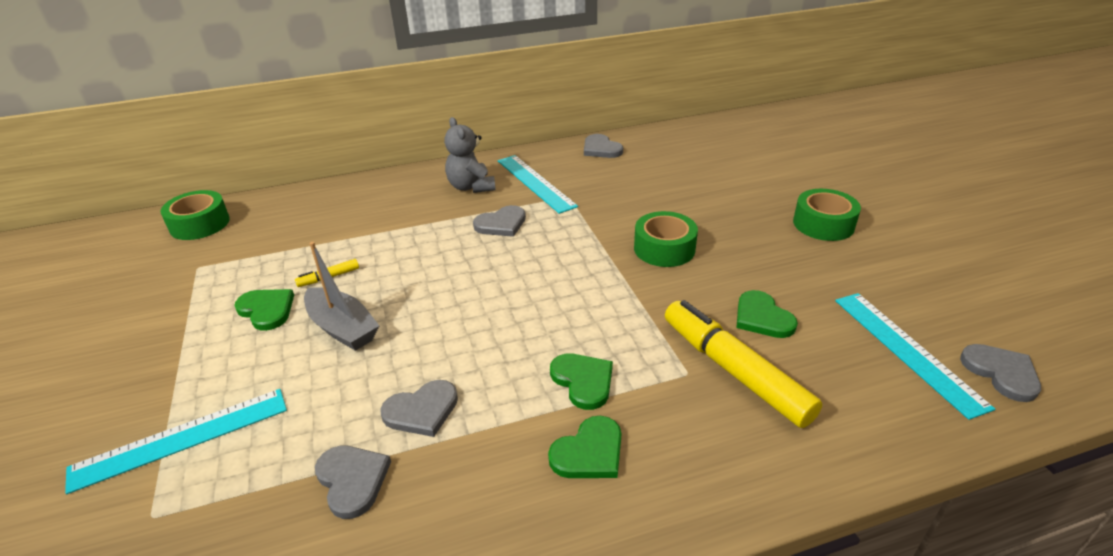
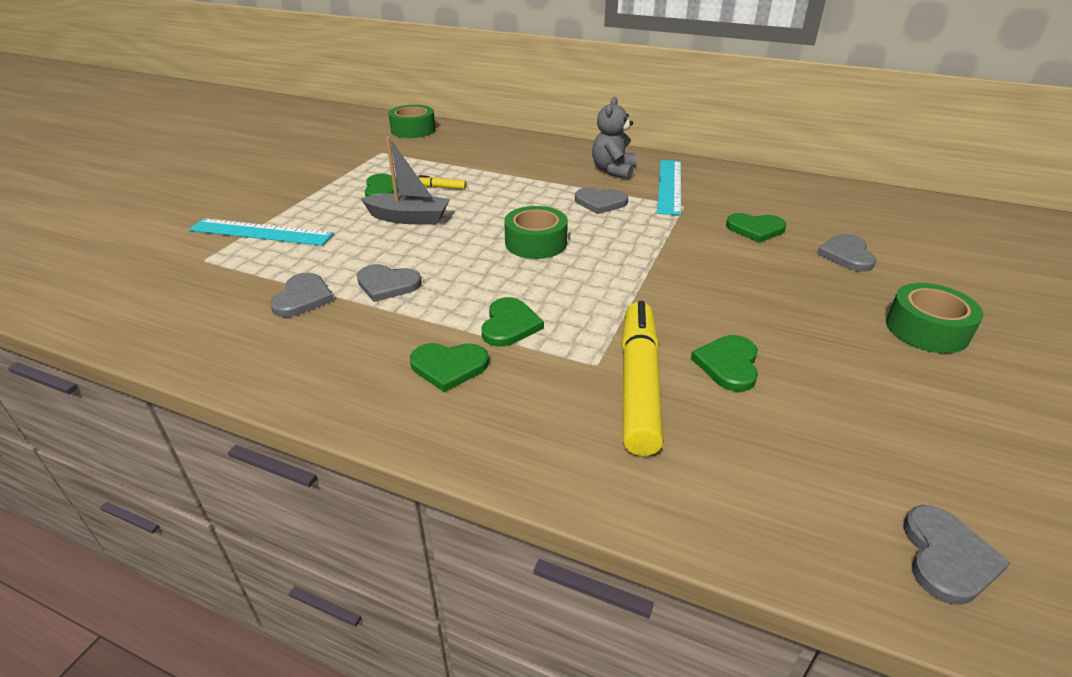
camera: 40 degrees right, 0 degrees up
(342, 328) = (409, 218): grey boat -> grey boat turned 75 degrees counterclockwise
(601, 149) = (768, 183): grey heart -> grey heart (846, 255)
(642, 194) = (755, 229): none -> green heart
(664, 248) = (713, 274): green tape -> green tape (536, 243)
(907, 350) = (850, 470): turquoise ruler -> none

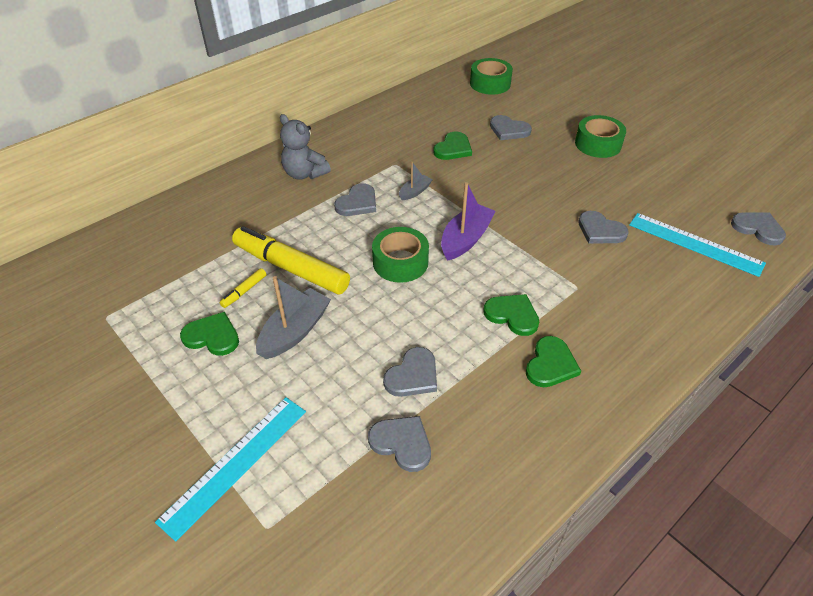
camera: 65 degrees left, 10 degrees up
(413, 130) = (65, 274): green tape -> green tape (490, 83)
(607, 270) = (465, 239): none -> purple boat
(638, 385) = (606, 276): yellow marker -> yellow marker (291, 268)
(651, 225) = (415, 192): none -> grey boat
(669, 186) = (358, 157): turquoise ruler -> turquoise ruler (695, 244)
(728, 364) = (600, 230): green heart -> grey heart

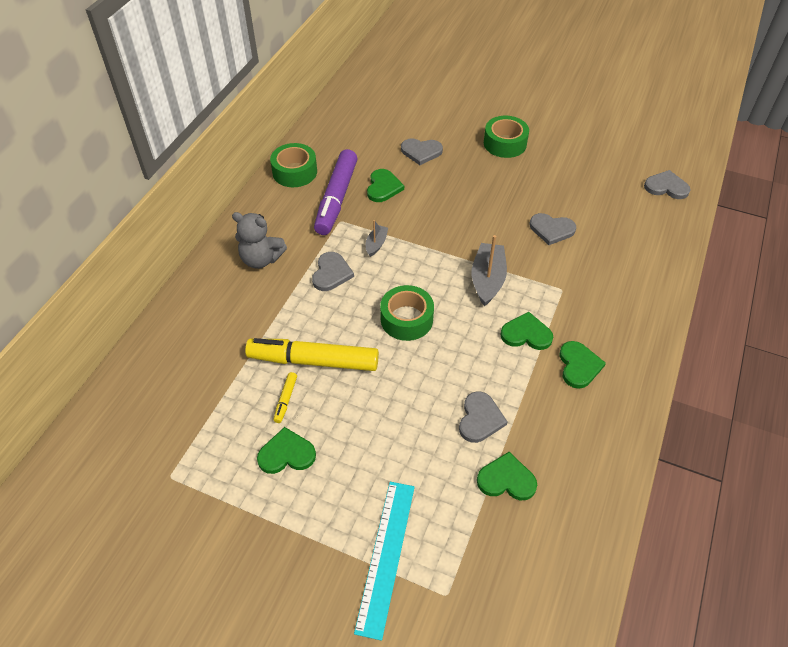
camera: 25 degrees left, 5 degrees up
(295, 331) = (357, 420): grey boat -> grey boat (487, 280)
(402, 443) = (506, 479): grey heart -> green heart
(404, 145) = (336, 198): none -> purple marker
(465, 239) = (448, 276): purple boat -> none
(490, 83) = (375, 105): green tape -> green tape (294, 172)
(695, 244) = (628, 217): turquoise ruler -> none

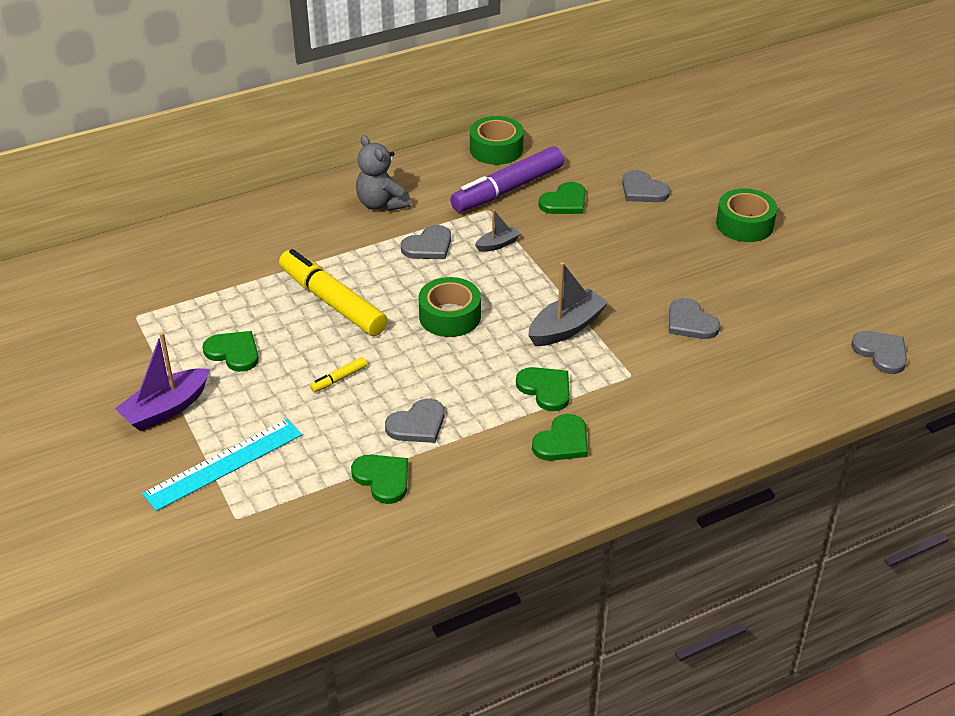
camera: 40 degrees right, 10 degrees down
(286, 399) = (278, 316): yellow marker -> yellow marker (339, 379)
(288, 542) = (166, 409): none -> purple boat

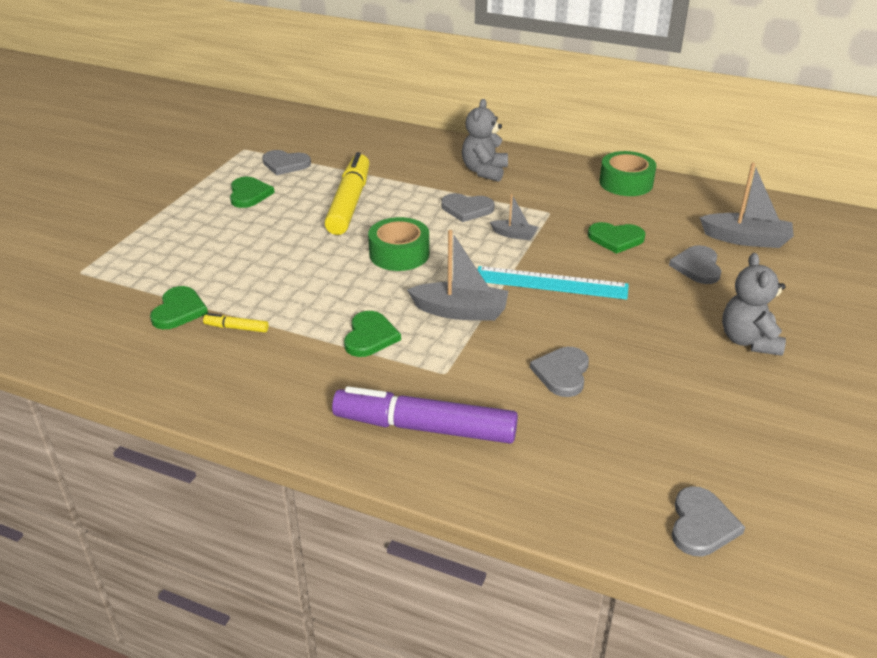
camera: 50 degrees right, 5 degrees down
(166, 409) = (165, 198): purple boat -> none
(224, 464) = (131, 242): turquoise ruler -> turquoise ruler (550, 283)
(339, 379) = (270, 243): yellow marker -> yellow marker (237, 328)
(417, 424) = (257, 297): grey heart -> grey heart (285, 164)
(508, 189) = (587, 209): purple marker -> purple marker (425, 428)
(562, 441) = (314, 375): green heart -> none
(637, 148) = (746, 239): none -> grey boat
(744, 224) = (749, 341): green tape -> grey teddy bear

